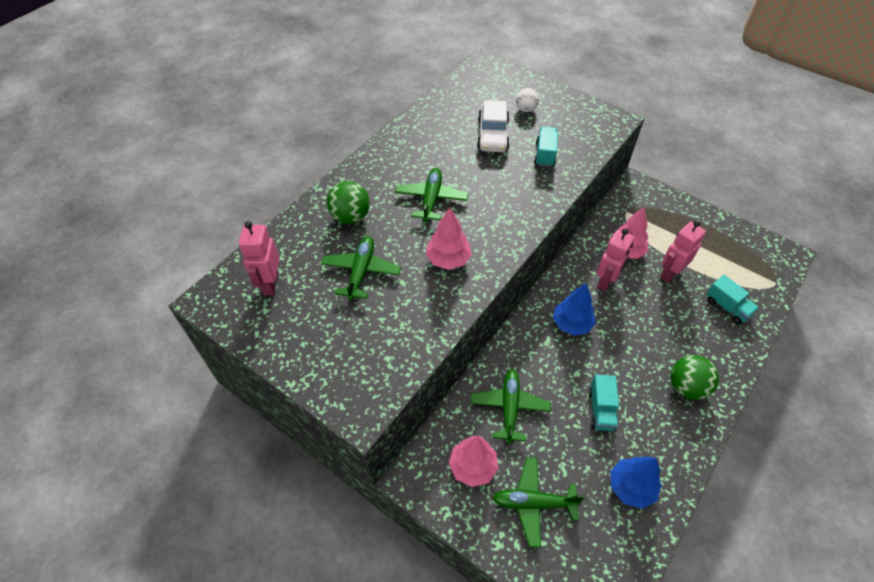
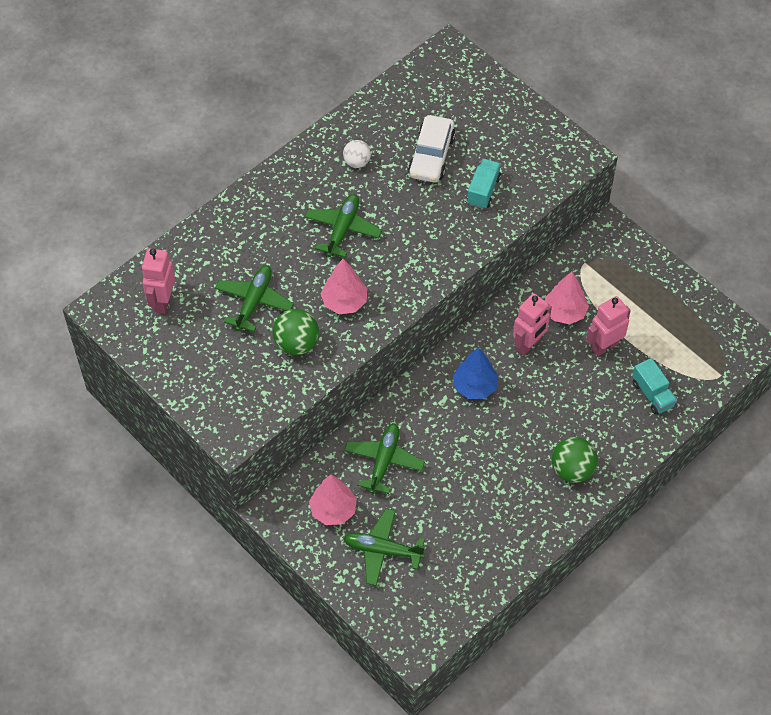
camera: 10 degrees right, 5 degrees up
(350, 217) = (253, 238): green ball -> green ball (296, 343)
(525, 109) = (480, 125): white ball -> white ball (357, 162)
(601, 410) = (475, 478): turquoise truck -> none
(631, 487) = (480, 552): blue tree -> none

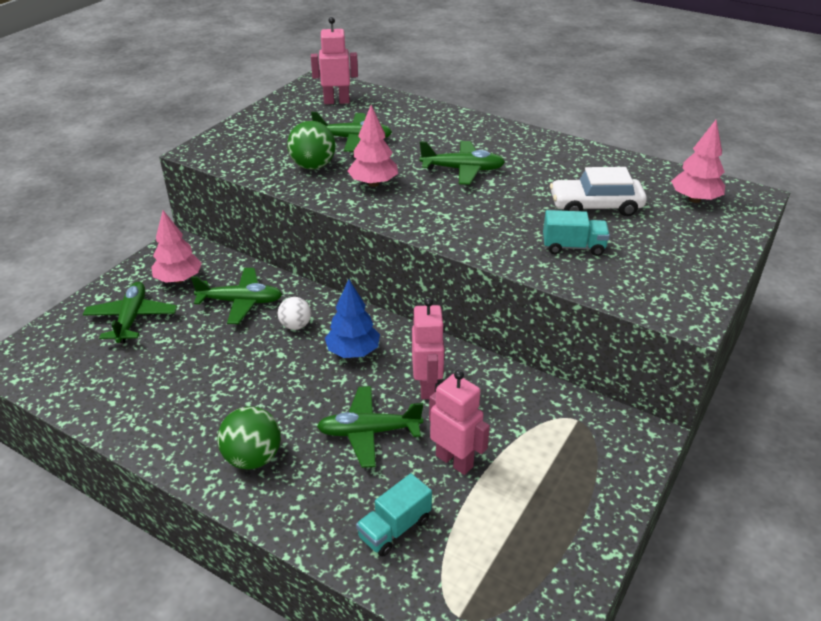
camera: 75 degrees right, 20 degrees down
(357, 162) = (552, 165): white ball -> white ball (295, 325)
(528, 345) = (427, 387): pink robot -> pink robot turned 120 degrees counterclockwise
(565, 312) = (490, 412): pink tree -> pink tree (694, 199)
(565, 392) = (369, 432): none -> green plane

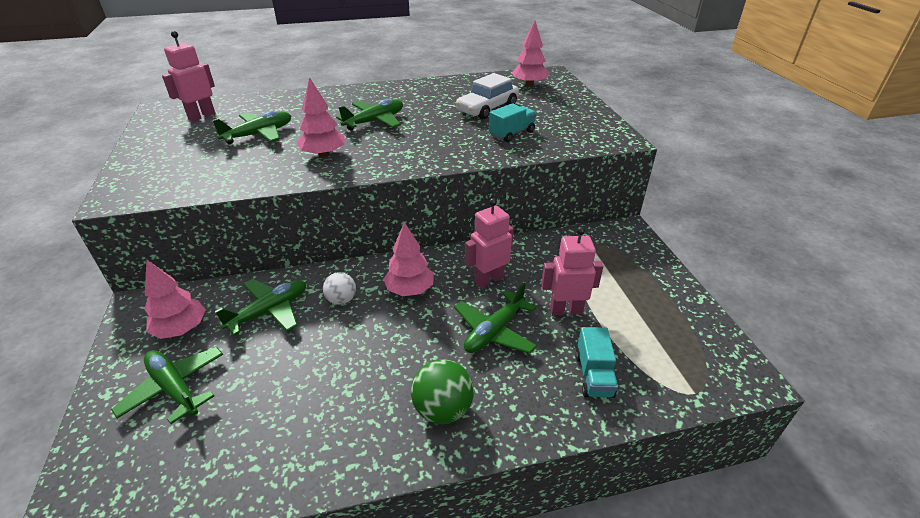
camera: 45 degrees left, 0 degrees up
(313, 166) = (253, 164): green ball -> none
(353, 351) = (409, 290): blue tree -> pink tree
(427, 387) = (488, 280): pink robot -> pink robot turned 75 degrees counterclockwise

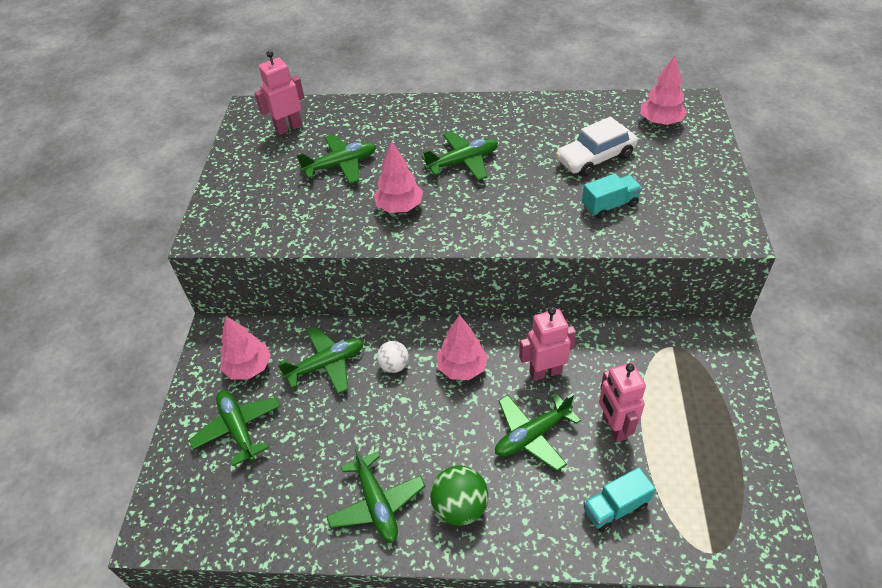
camera: 20 degrees right, 10 degrees up
(351, 427) = (376, 503): none -> green plane
(566, 310) = (614, 427): pink robot -> pink robot turned 120 degrees counterclockwise
(594, 375) = (615, 508): turquoise truck -> turquoise truck turned 45 degrees clockwise

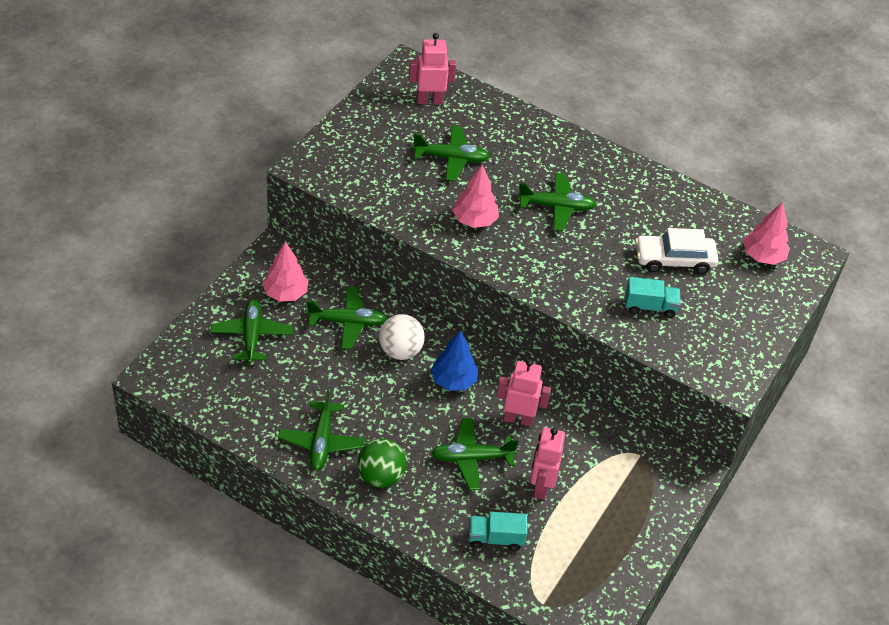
camera: 20 degrees right, 0 degrees up
(394, 365) = (400, 351): white ball -> white ball, size x1.55
(462, 368) = (453, 381): pink tree -> blue tree

